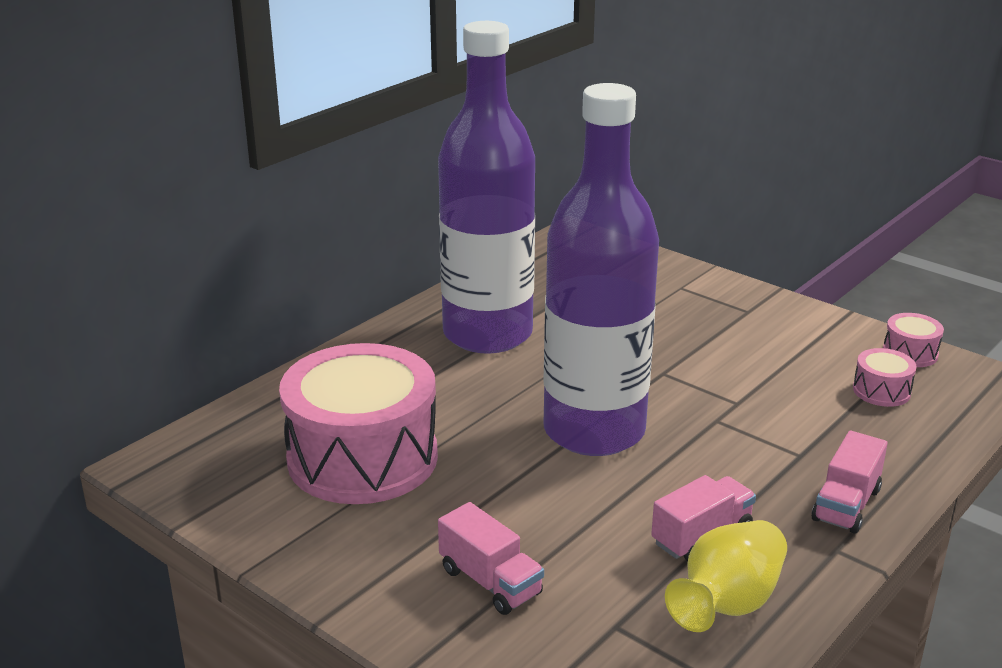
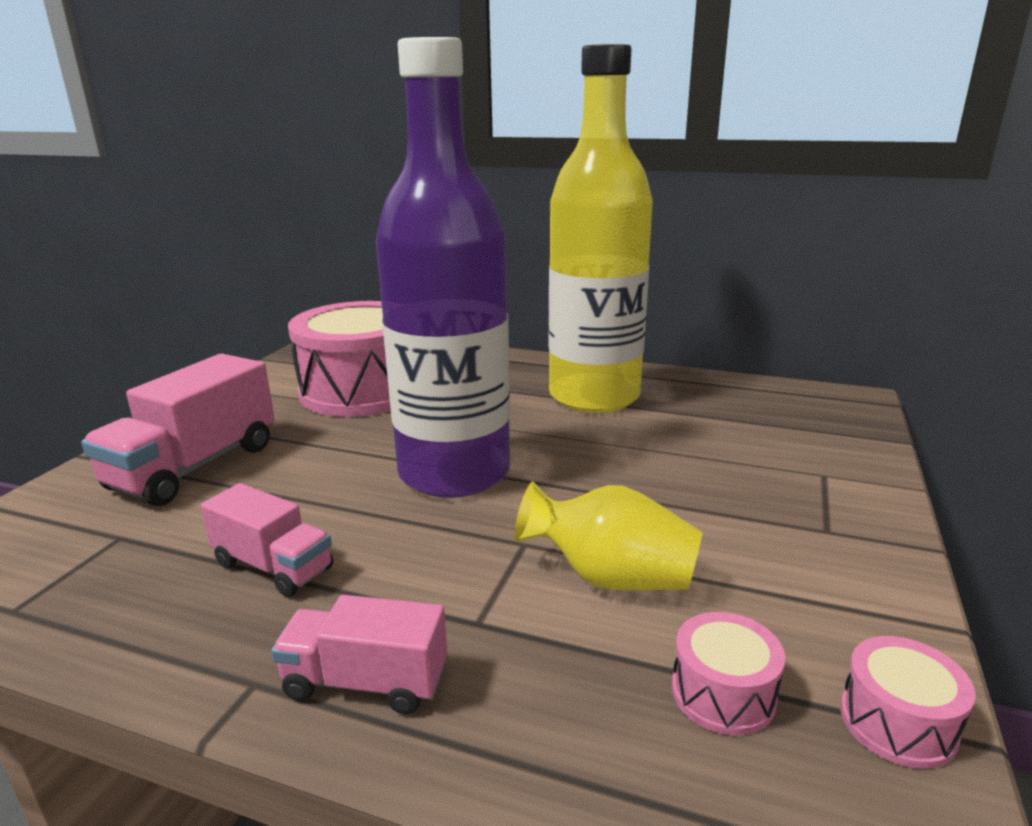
camera: 70 degrees right, 5 degrees down
(487, 334) = (594, 397): purple bottle -> yellow bottle
(490, 582) = (194, 467): pink truck -> pink truck, size x1.67
(727, 603) = (145, 602): yellow vase -> yellow vase (610, 578)

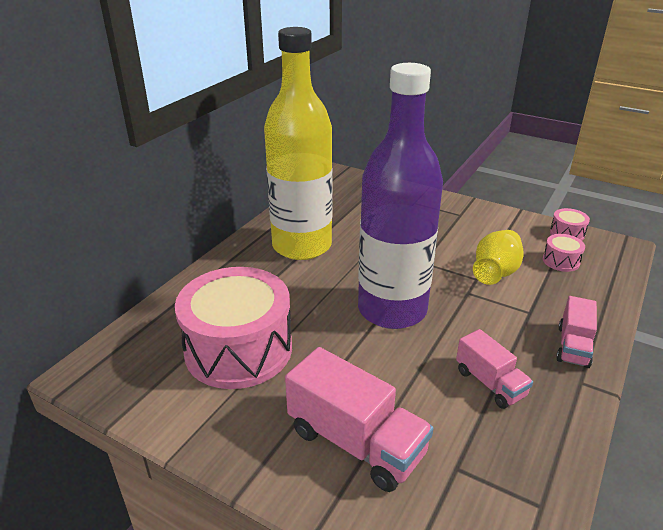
camera: 80 degrees left, 10 degrees up
(273, 566) = (490, 383): pink truck -> pink truck turned 105 degrees clockwise

